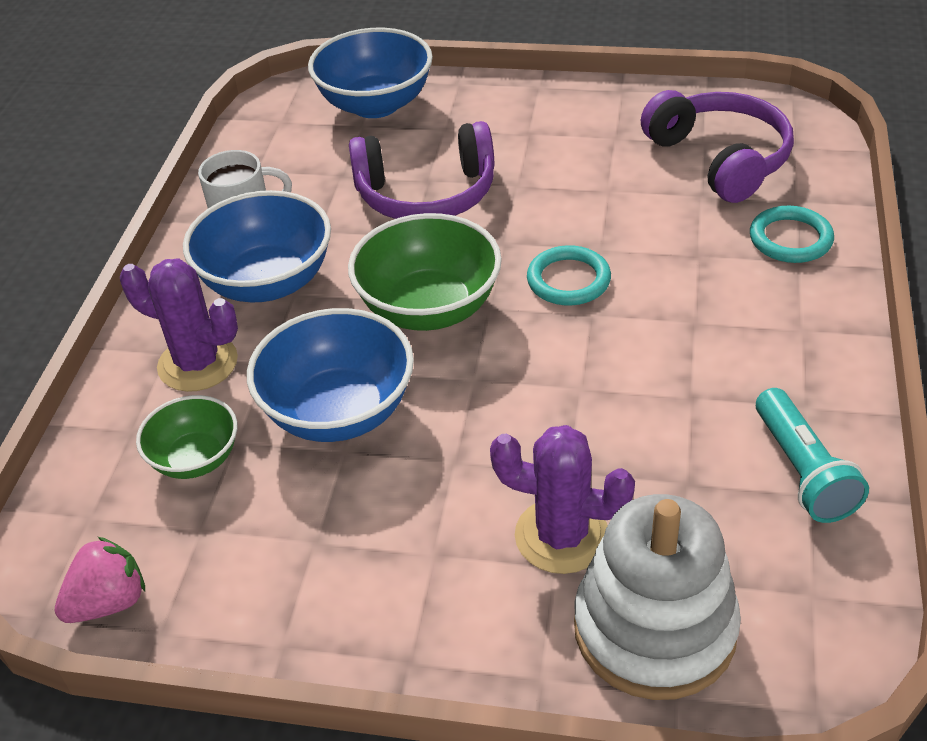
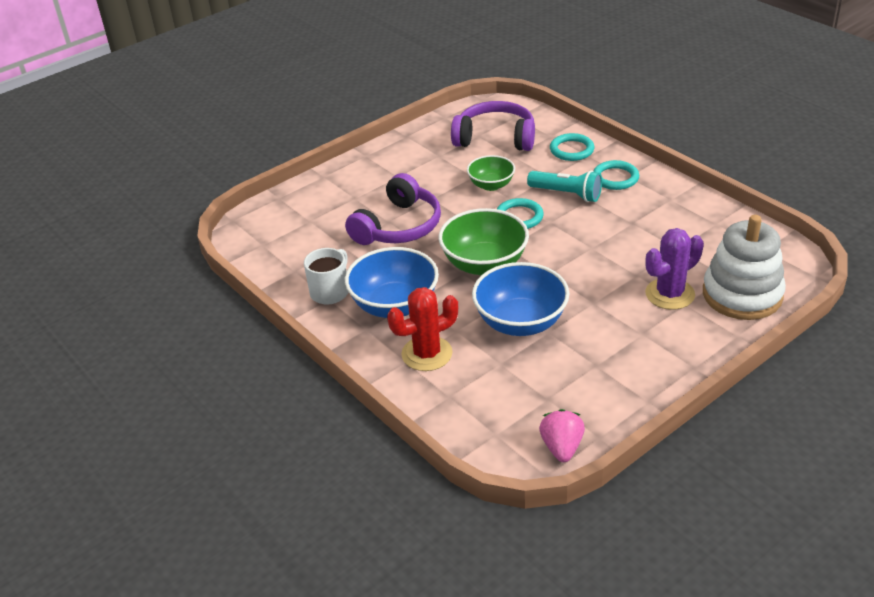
camera: 50 degrees left, 5 degrees down
(195, 459) = (497, 381): green bowl -> green bowl (491, 185)
(198, 363) = (427, 354): purple cactus -> red cactus
(375, 104) = (299, 208): blue bowl -> none
(781, 319) = (615, 178): none -> turquoise ring
(803, 471) = (703, 218): turquoise flashlight -> turquoise flashlight (567, 194)

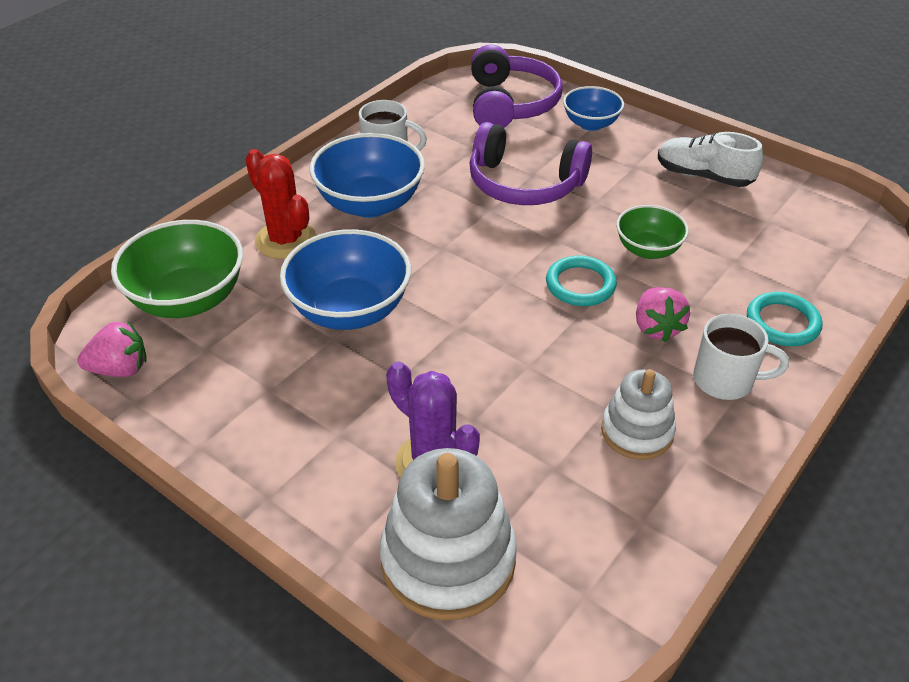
camera: 75 degrees right, 5 degrees up
(334, 186) = (591, 124): none -> blue bowl
(420, 150) = (703, 176): none -> white shoe
(484, 264) = (464, 264): green bowl -> green bowl (188, 299)
(495, 138) = (772, 240): purple headphones -> purple headphones (510, 104)
(567, 194) = (656, 328): turquoise flashlight -> pink strawberry
(615, 178) = (725, 380): turquoise ring -> white mug
(652, 215) = (637, 432): none -> white stacking toy

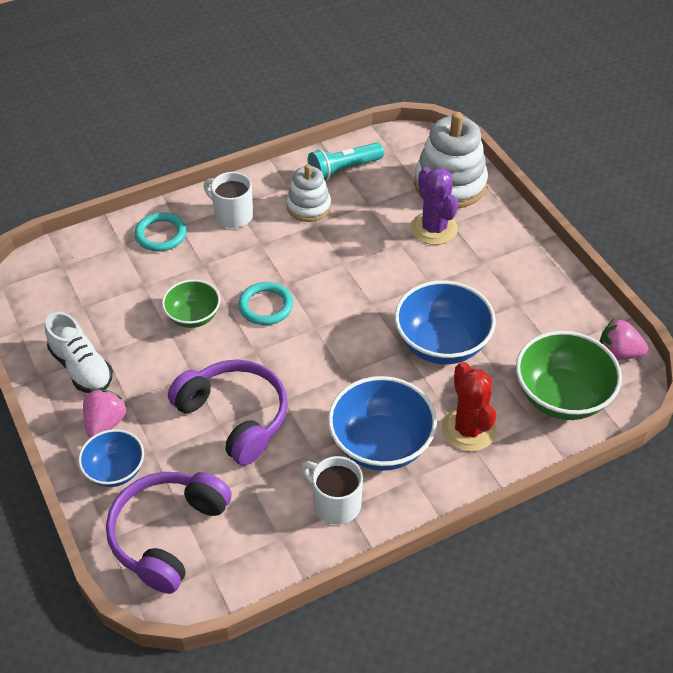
camera: 155 degrees left, 5 degrees up
(637, 519) = (343, 170): none -> turquoise flashlight
(656, 328) = (242, 258): pink strawberry -> pink strawberry (105, 423)

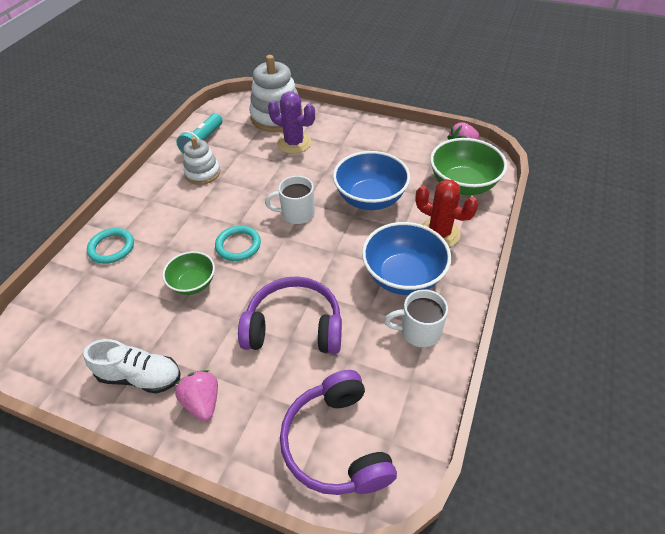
camera: 40 degrees left, 0 degrees up
(115, 470) = (247, 430): blue bowl -> none
(232, 215) = (154, 206): white mug -> white mug (296, 214)

